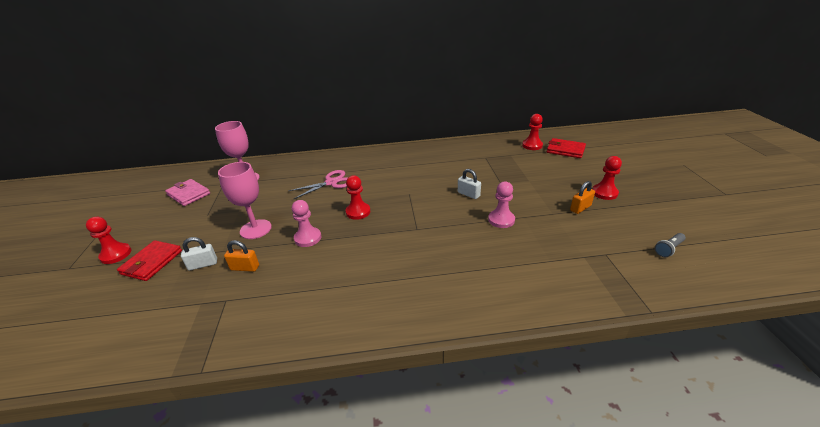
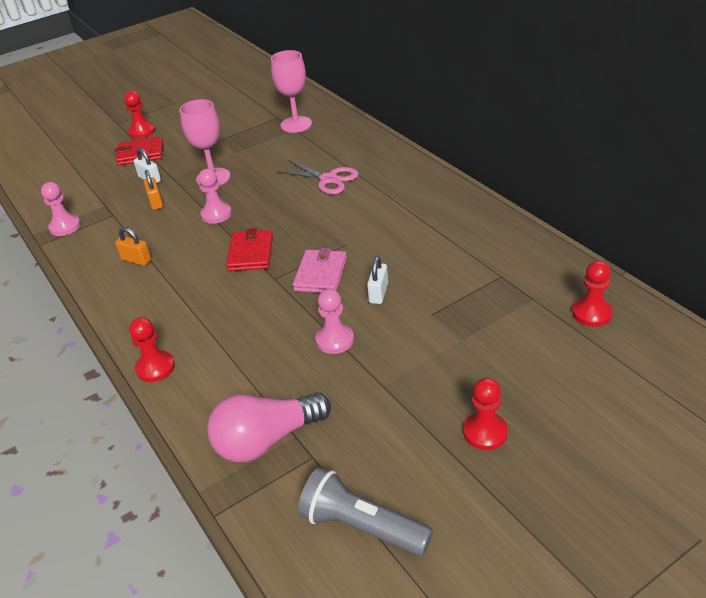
camera: 65 degrees right, 5 degrees up
(188, 194) = (246, 110): pink wallet -> pink wallet (320, 274)
(196, 342) = (65, 227): none -> pink pawn
(358, 212) = (281, 224): red pawn -> red pawn (155, 368)
(565, 150) = (610, 357): red wallet -> red wallet (250, 253)
(580, 208) = (416, 411): orange padlock -> orange padlock (136, 260)
(584, 270) = (266, 440): none -> pink light bulb
(668, 249) = (361, 526): grey flashlight -> grey flashlight, size x2.00

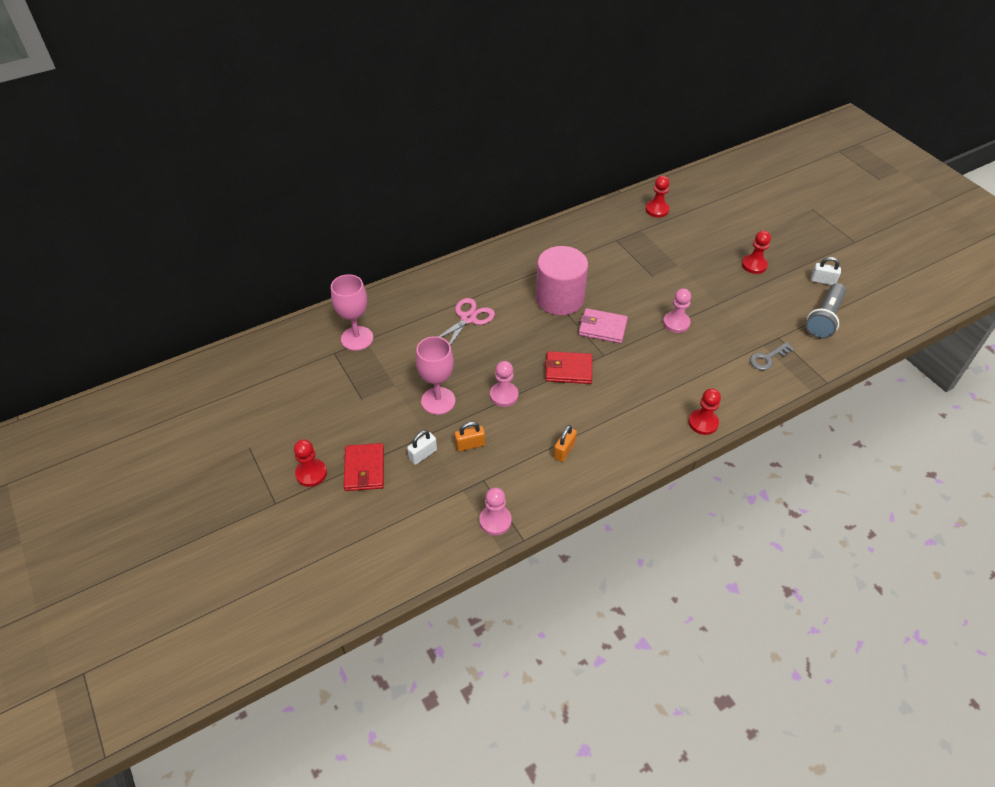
camera: 90 degrees left, 10 degrees up
(266, 440) = (767, 358): pink light bulb -> grey key
(370, 237) = (559, 298): none -> pink cylinder
(378, 293) = (628, 298): white padlock -> white padlock (822, 281)

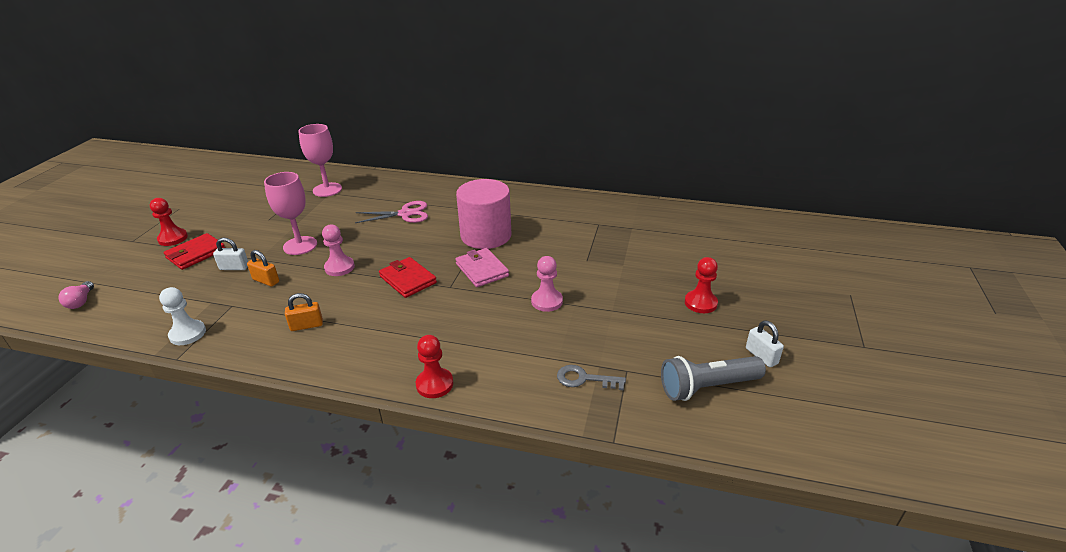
camera: 45 degrees right, 15 degrees down
(354, 573) = (81, 301): none -> pink light bulb
(495, 521) = (188, 334): pink pawn -> white pawn
(657, 210) = (671, 222): red pawn -> none

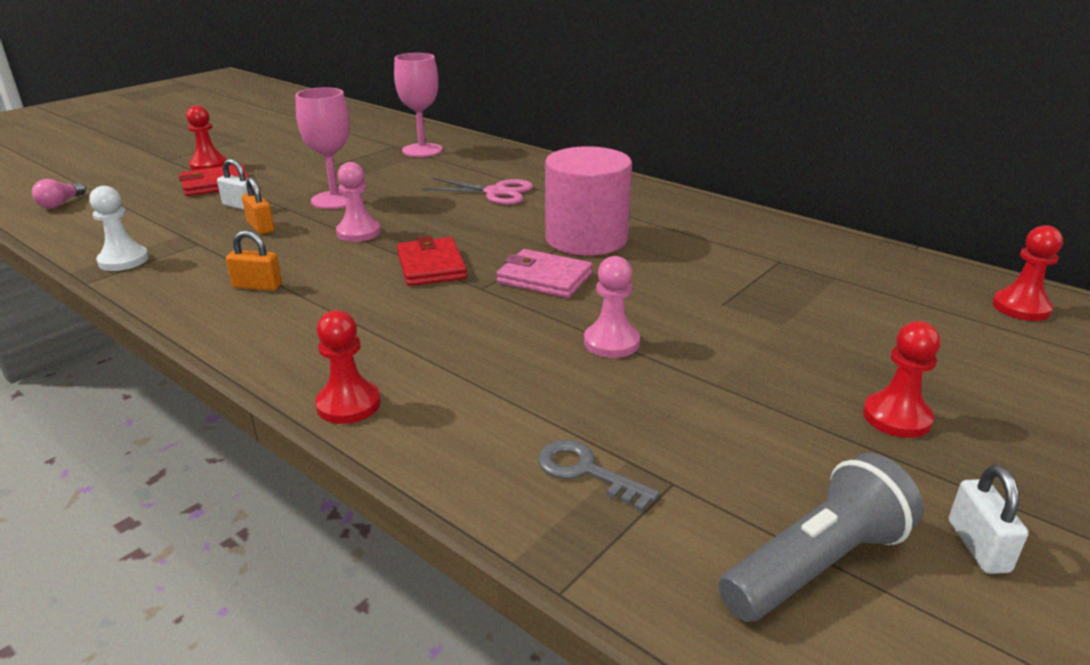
camera: 25 degrees right, 5 degrees down
(482, 270) = (544, 278): pink wallet -> pink wallet turned 60 degrees counterclockwise
(707, 387) = (817, 564): grey flashlight -> grey flashlight turned 135 degrees clockwise
(722, 224) = (1021, 307): none -> red pawn

